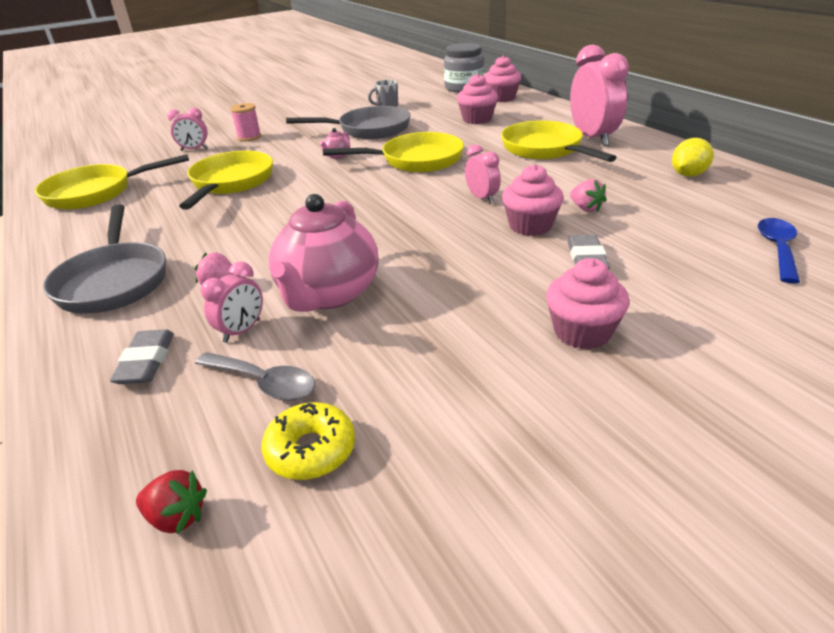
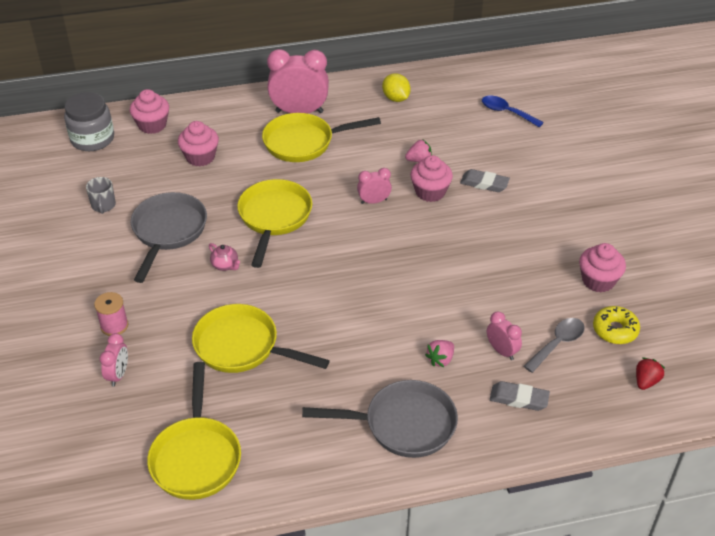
camera: 75 degrees left, 10 degrees up
(328, 294) = (475, 305): pink teapot -> none
(582, 332) = (555, 211): pink cupcake -> pink cupcake (598, 280)

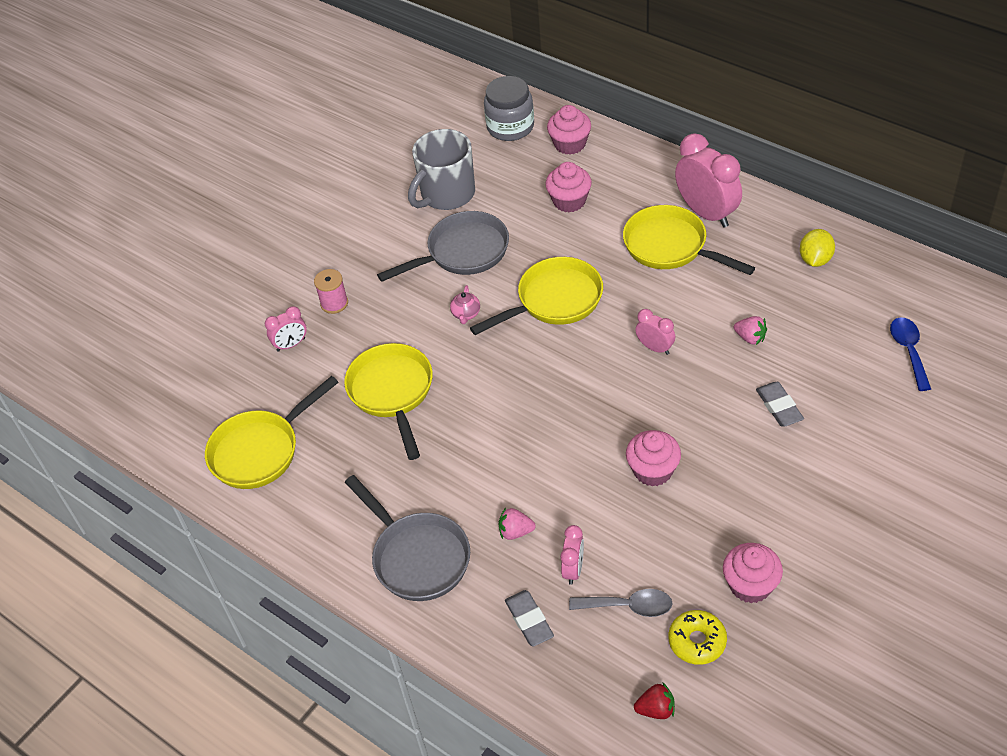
camera: 55 degrees right, 5 degrees up
(103, 205) = (446, 194): grey mug -> grey mug, size x2.11
(430, 192) = (716, 376): pink cupcake -> pink cupcake (653, 470)

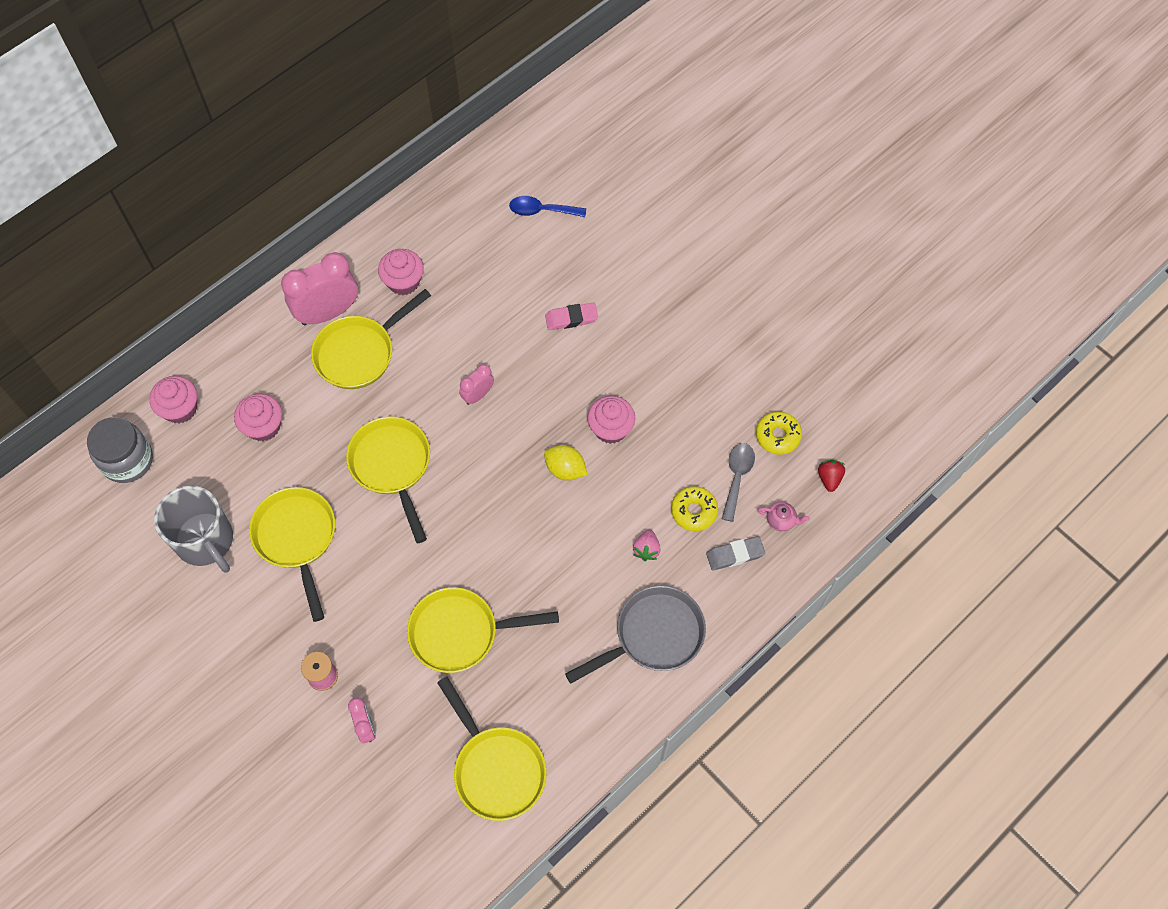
camera: 85 degrees left, 15 degrees up
(462, 252) = (297, 539): grey pan -> yellow pan
(466, 314) = (382, 549): pink teapot -> pink teapot (781, 520)
(573, 569) = (694, 511): pink clock -> yellow donut
(750, 338) = (491, 319): pink strawberry -> none
(750, 585) = (736, 386): pink cupcake -> pink cupcake (403, 281)
(779, 407) = (571, 318): grey eraser -> pink eraser
(815, 259) = (418, 245): yellow lemon -> yellow lemon (565, 469)

